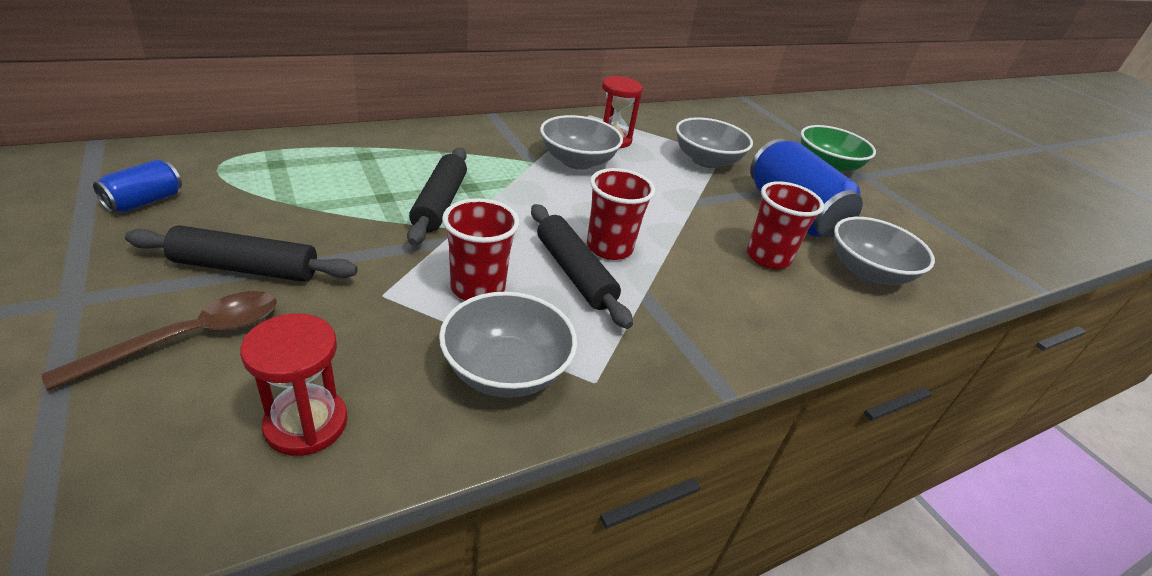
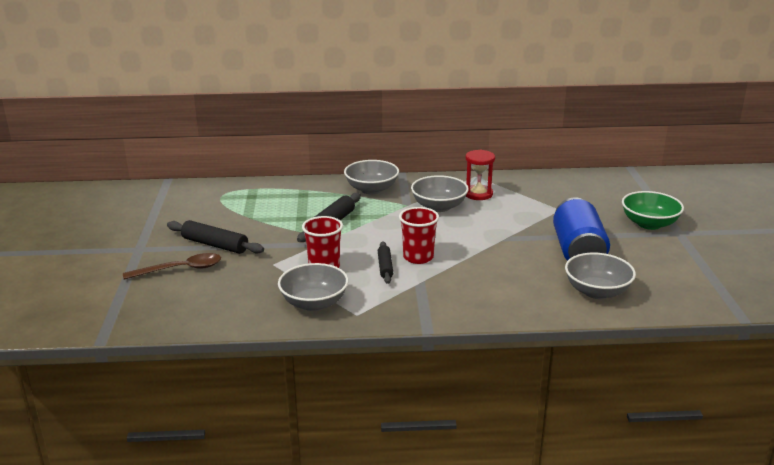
camera: 30 degrees right, 10 degrees down
(145, 201) = (181, 210): blue can -> none
(306, 424) = (214, 307): red hourglass -> none
(574, 273) = (385, 267): black rolling pin -> black rolling pin, size x0.64
(706, 161) = (542, 213): grey bowl -> grey bowl (371, 189)
(768, 257) = (526, 274): red cup -> none

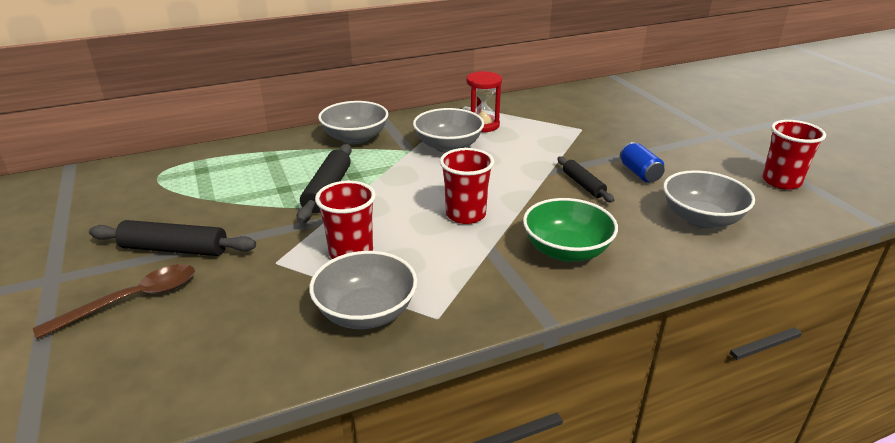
camera: 20 degrees left, 5 degrees up
(385, 267) = (432, 236): black rolling pin -> black rolling pin (583, 185)
(578, 251) = (639, 173): blue can -> blue can, size x0.48
(649, 224) = (682, 130): green bowl -> green bowl (566, 251)
(695, 278) = (781, 181): none -> red cup

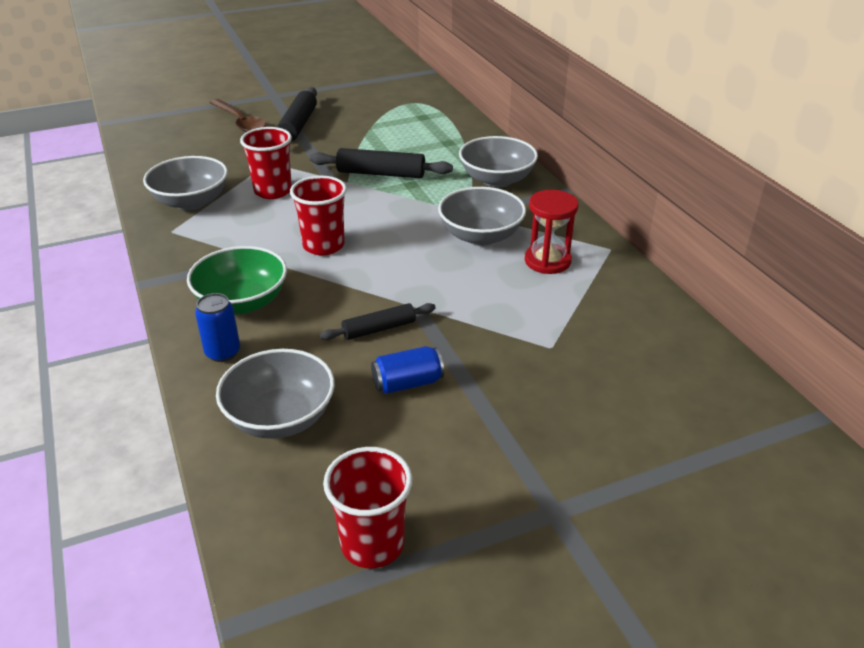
camera: 90 degrees right, 5 degrees up
(641, 253) = (223, 352): none -> blue can

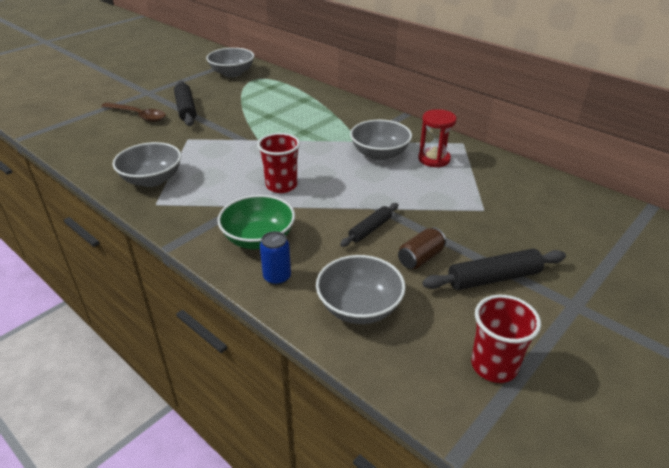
camera: 25 degrees left, 0 degrees up
(273, 191) = (209, 158): red cup -> none
(381, 173) = (277, 129): black rolling pin -> black rolling pin (493, 278)
(407, 383) = (420, 258): blue can -> brown can
(496, 180) = (357, 117): grey bowl -> grey bowl (232, 73)

